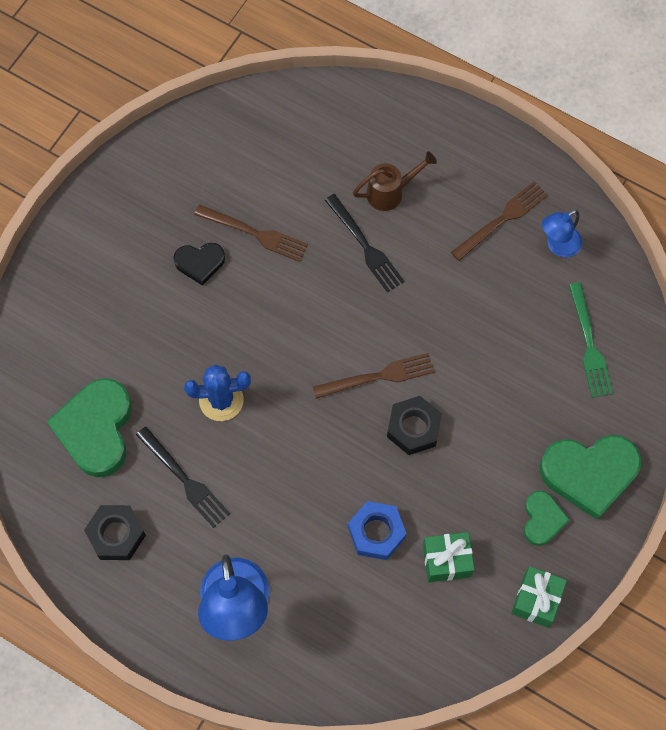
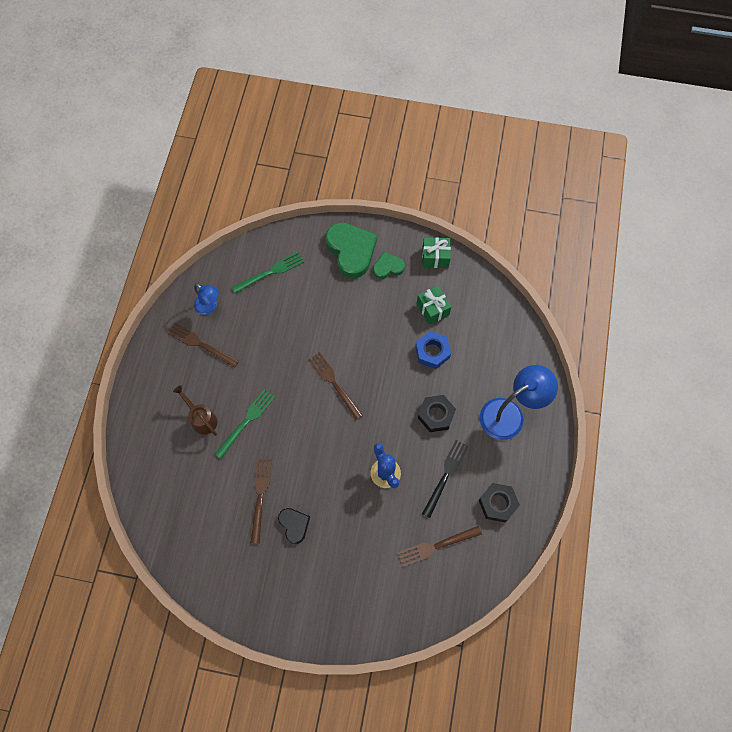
camera: 110 degrees left, 0 degrees up
(96, 429) = (436, 546): green heart -> brown fork
(365, 246) = (246, 421): black fork -> green fork
(413, 428) = (360, 352): black nut -> black nut (436, 415)

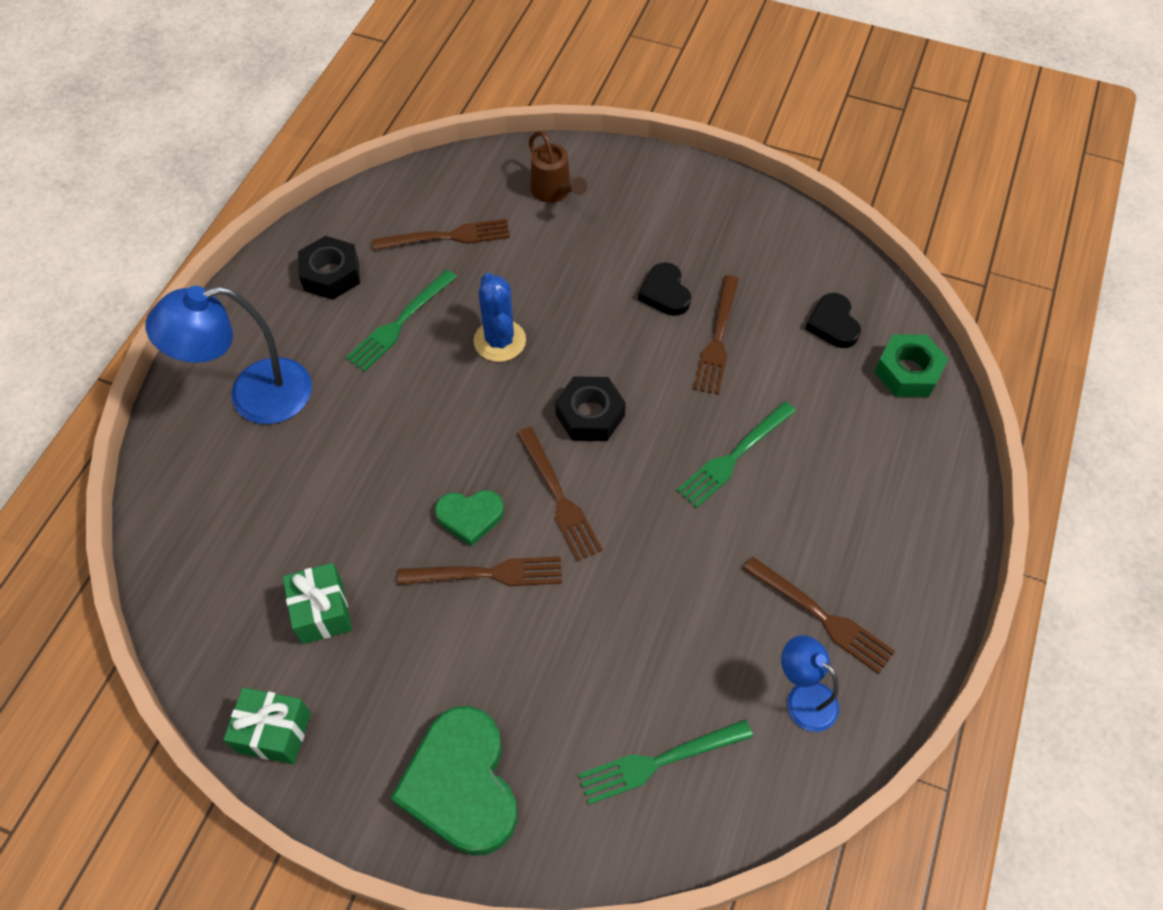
camera: 170 degrees left, 10 degrees down
(150, 492) = (908, 372): none -> green nut
(192, 519) = (833, 324): none -> black heart
(202, 419) = (818, 473): brown watering can -> brown watering can (554, 192)
(361, 339) = (488, 573): none -> brown fork
(388, 267) = (388, 726): green heart -> green heart (470, 517)
(432, 352) = (353, 525): blue nut -> none
(436, 415) = (385, 414): black nut -> black nut (590, 415)
(446, 475) = (399, 323): black fork -> green fork

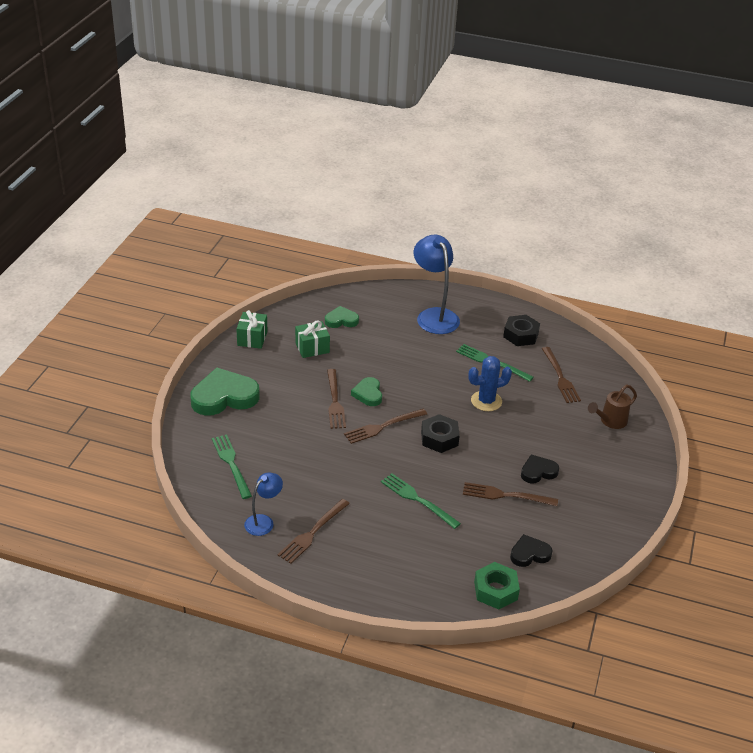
camera: 85 degrees right, 20 degrees down
(240, 556) = (341, 320): none -> green heart

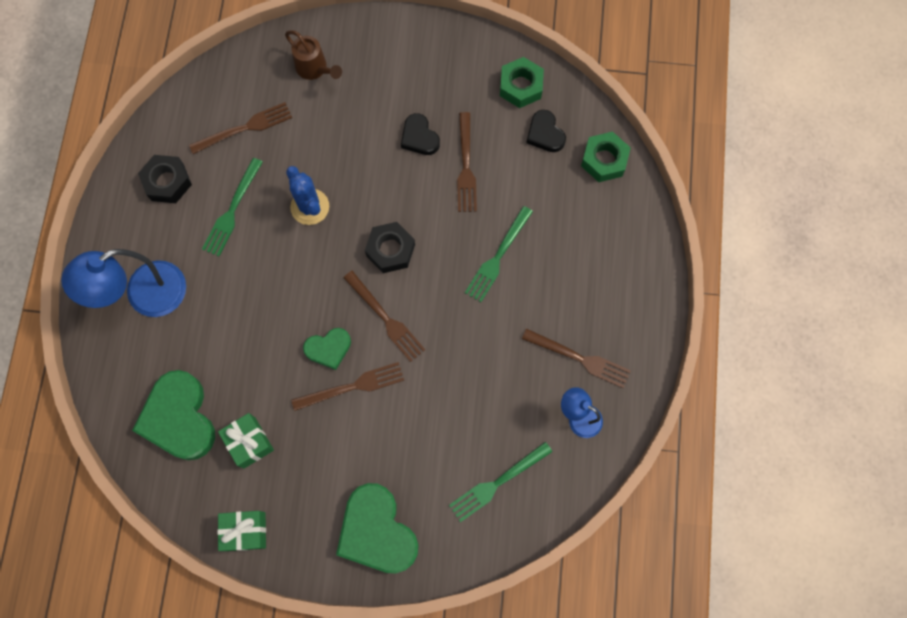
camera: 100 degrees left, 35 degrees up
(341, 320) = (179, 418): green heart -> green heart, size x1.85
(581, 547) = (521, 86): none -> green nut

